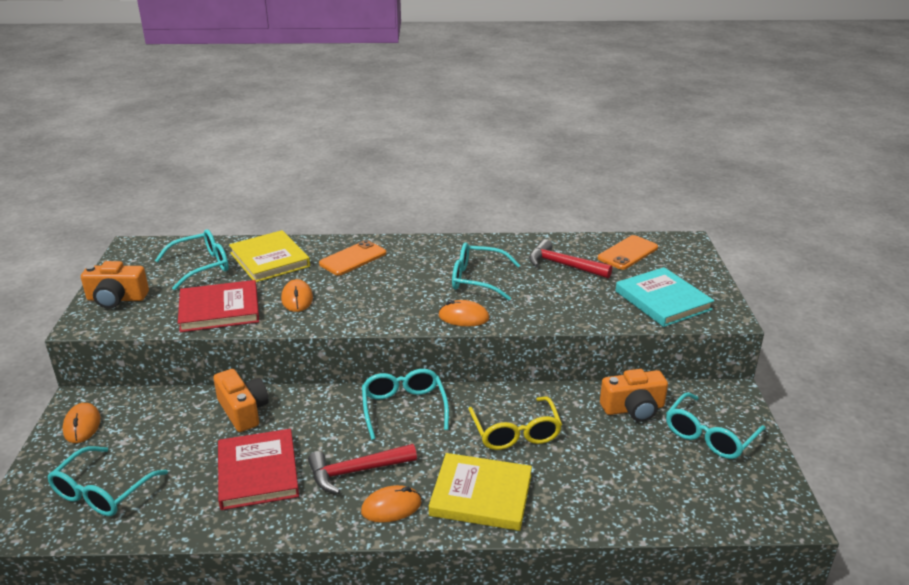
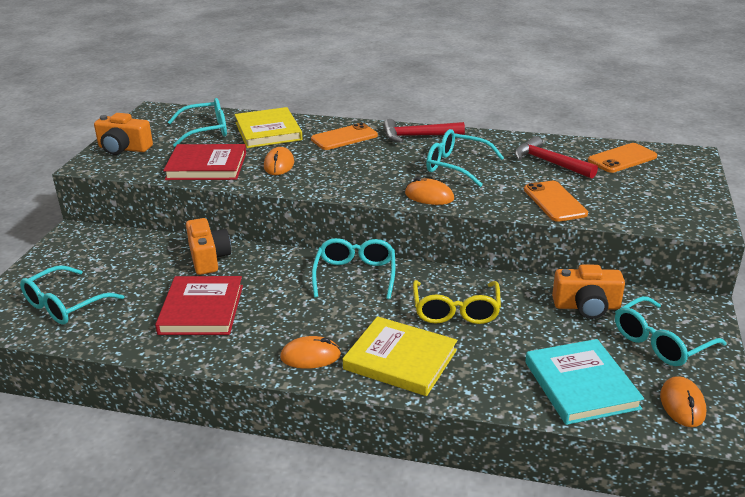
camera: 15 degrees right, 0 degrees up
(82, 425) = (69, 251): orange mouse -> orange mouse (682, 404)
(356, 471) = (290, 321): red hammer -> red hammer (417, 136)
(584, 308) = (555, 202): none -> orange phone
(662, 300) = (642, 204): turquoise book -> turquoise book (581, 385)

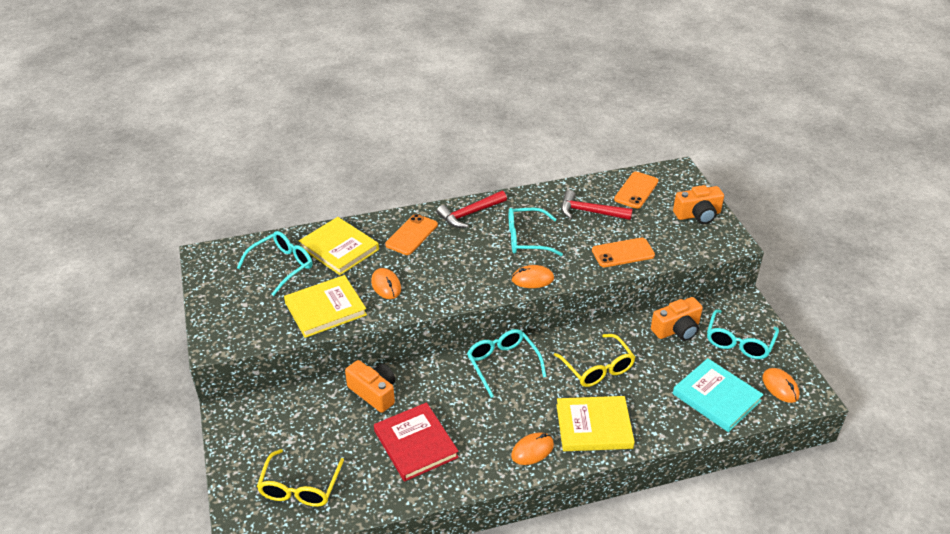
camera: 30 degrees left, 10 degrees up
(64, 305) = (300, 488): turquoise glasses -> yellow glasses
(123, 148) = (226, 314): orange camera -> orange camera (698, 215)
(206, 166) = (325, 309): red book -> yellow book
(555, 202) = (623, 253): orange phone -> orange phone turned 60 degrees counterclockwise

